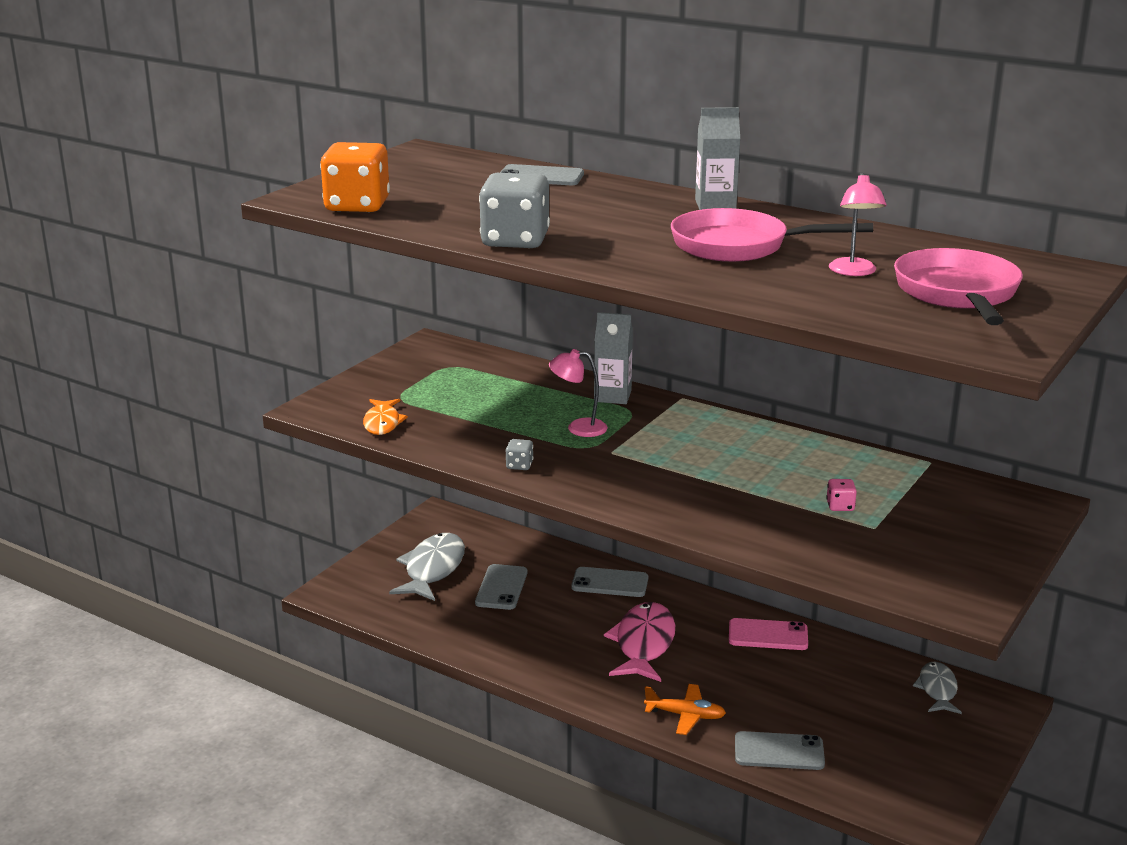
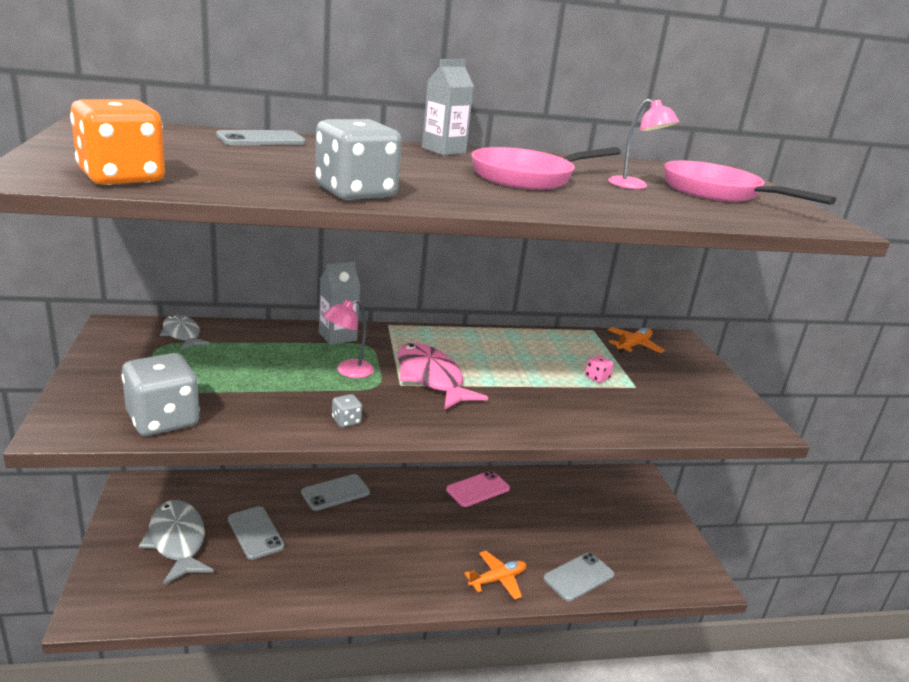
camera: 45 degrees left, 0 degrees up
(383, 423) = (163, 420): orange fish -> grey dice
(643, 644) = (410, 534): pink fish -> pink fish (431, 378)
(937, 689) = (602, 485): grey fish -> grey fish (182, 334)
(955, 491) = (633, 346): none -> orange plane

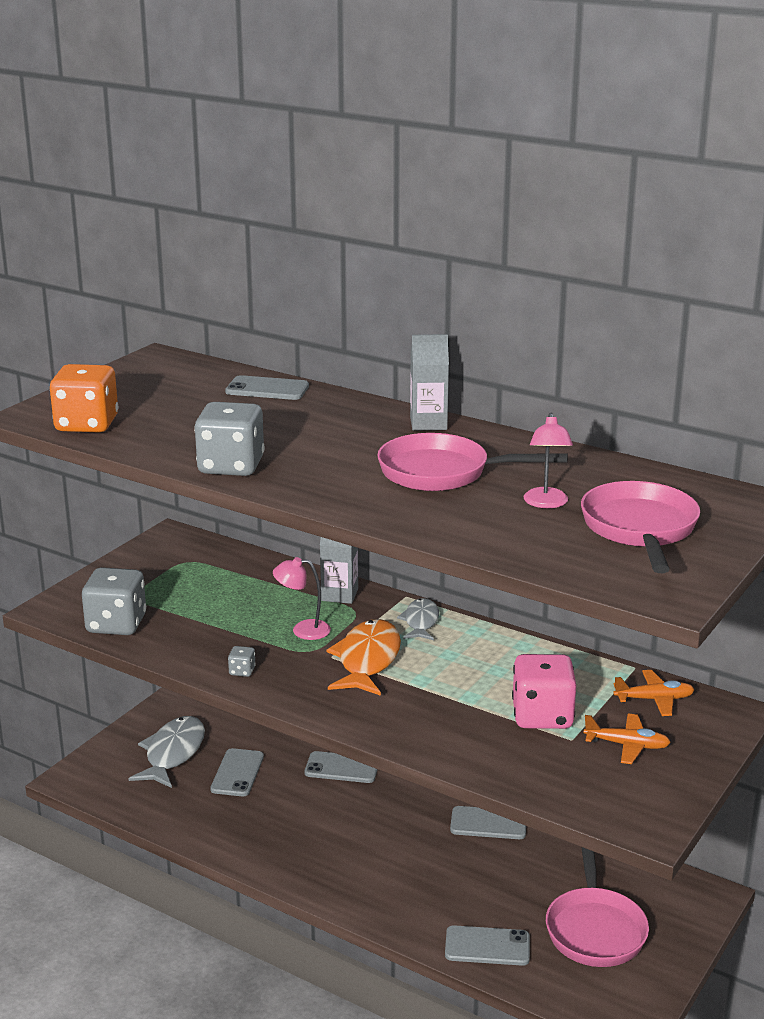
camera: 45 degrees right, 0 degrees up
(182, 334) = (212, 556): grey fish -> grey fish (420, 622)
(431, 378) = (367, 660): pink fish -> orange fish
(478, 489) = (488, 823): pink phone -> grey phone
(497, 579) = (401, 908): orange plane -> orange plane (627, 745)
(597, 378) = (542, 716): pink dice -> pink dice, size x2.37
(617, 529) = (595, 929): none -> pink pan

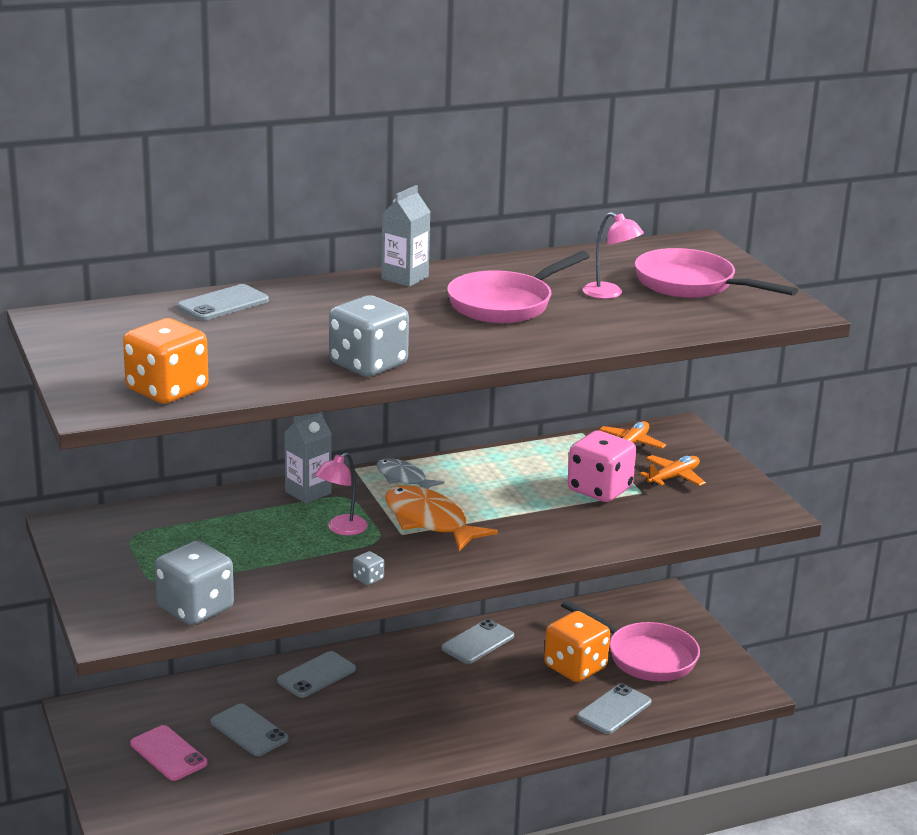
camera: 55 degrees left, 0 degrees up
(172, 753) = (168, 753): grey fish -> pink phone
(522, 894) = (575, 667): none -> orange dice

